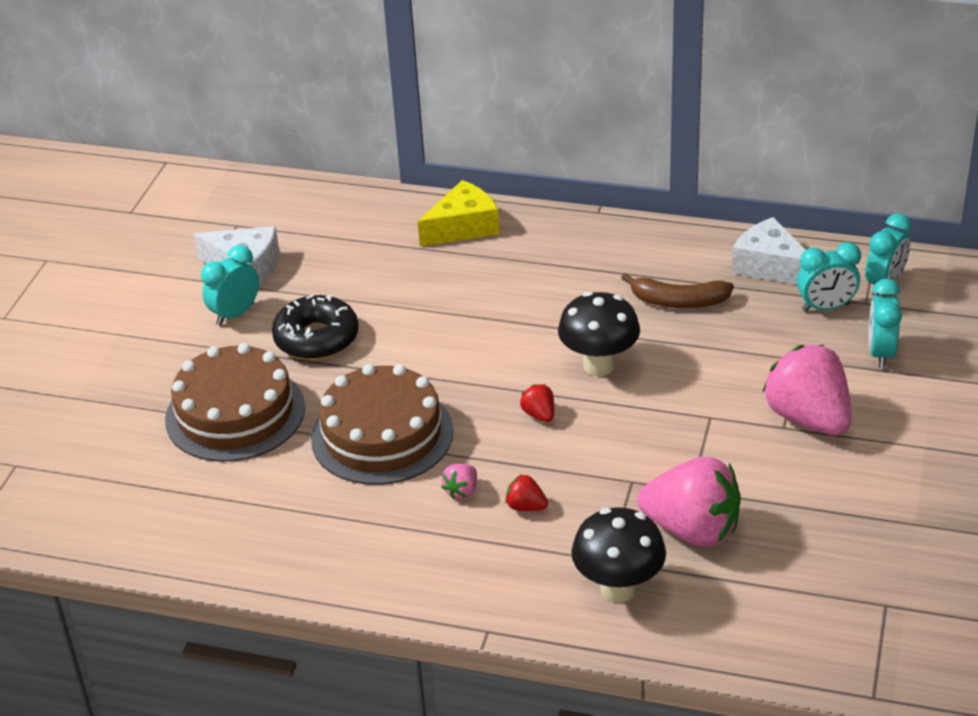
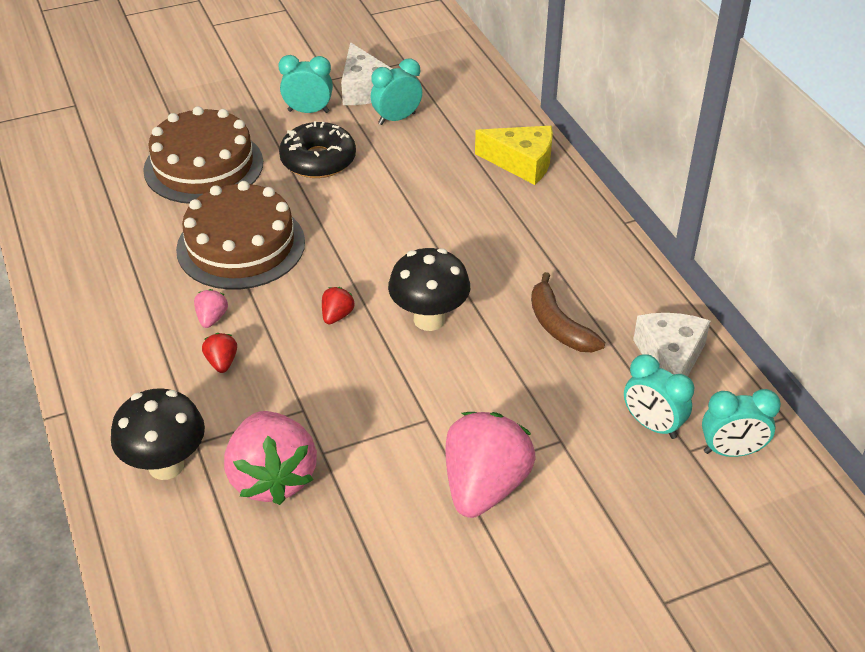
camera: 50 degrees right, 5 degrees up
(462, 491) = (212, 318): pink strawberry -> pink strawberry turned 105 degrees clockwise
(880, 353) = (626, 496): turquoise clock -> turquoise clock (397, 119)

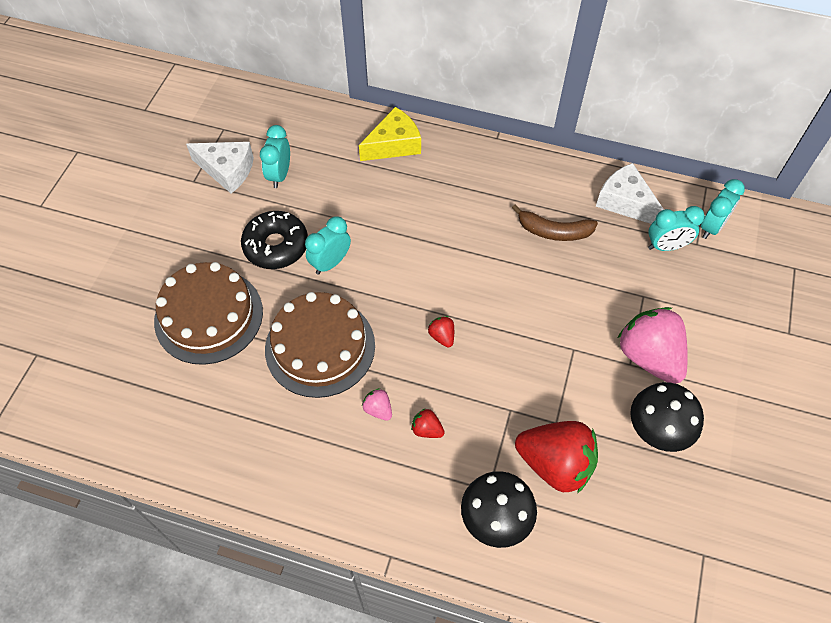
camera: 50 degrees left, 15 degrees up
(272, 477) = (555, 464): pink strawberry -> red strawberry
(308, 111) = (216, 217): turquoise clock -> turquoise clock (330, 263)
(429, 319) = (490, 290): black mushroom -> black mushroom (655, 432)

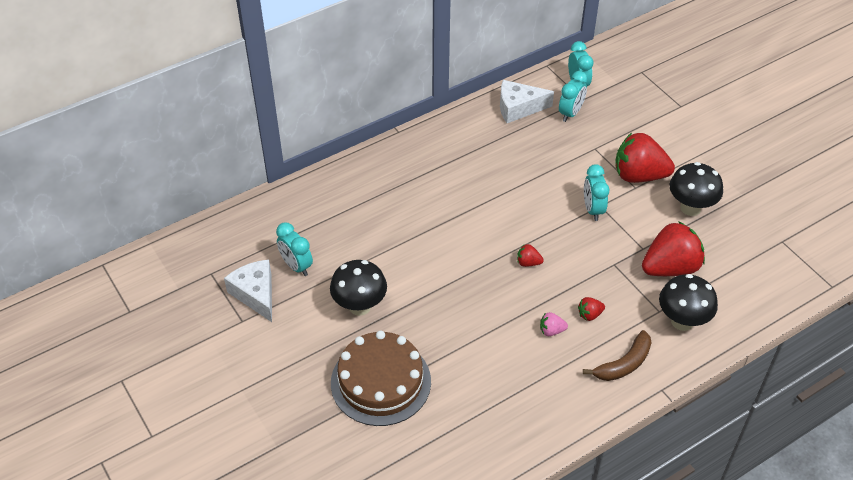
camera: 50 degrees left, 10 degrees down
(227, 170) = (255, 294): white cheese -> white cheese turned 90 degrees counterclockwise
(276, 246) = (360, 306): black donut -> black mushroom
(320, 347) = (472, 332): brown cake -> none
(330, 263) = (408, 284): turquoise clock -> turquoise clock (593, 209)
(394, 144) = (342, 187): yellow cheese -> none
(554, 231) = (505, 155): brown banana -> brown banana (624, 364)
(649, 357) = (639, 175): pink strawberry -> red strawberry

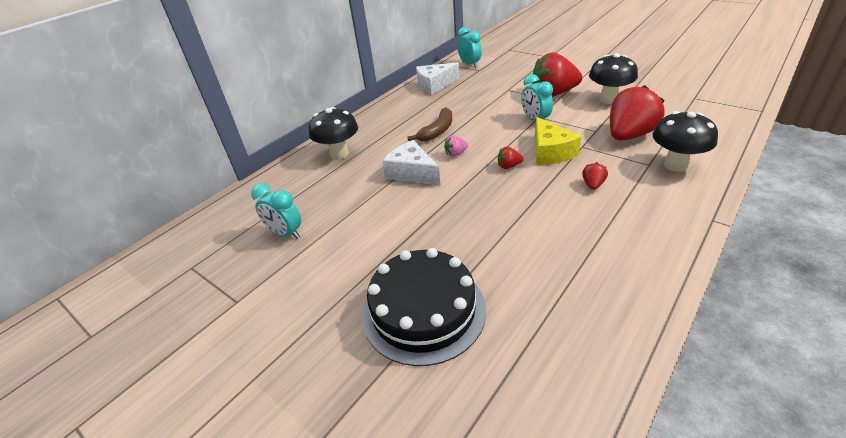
camera: 15 degrees left, 10 degrees down
(255, 294) = (247, 271): white cheese -> white cheese (412, 173)
(360, 306) = (366, 247): black mushroom -> black mushroom (339, 154)
(381, 382) = (423, 311): brown cake -> black cake
(551, 331) = (569, 207): pink strawberry -> pink strawberry (456, 154)
(570, 113) = (475, 78): turquoise clock -> none
(578, 260) = (550, 152): none -> yellow cheese
(589, 314) = (593, 185): red strawberry -> red strawberry turned 150 degrees clockwise
(624, 364) = (658, 211): brown banana -> brown banana (437, 131)

